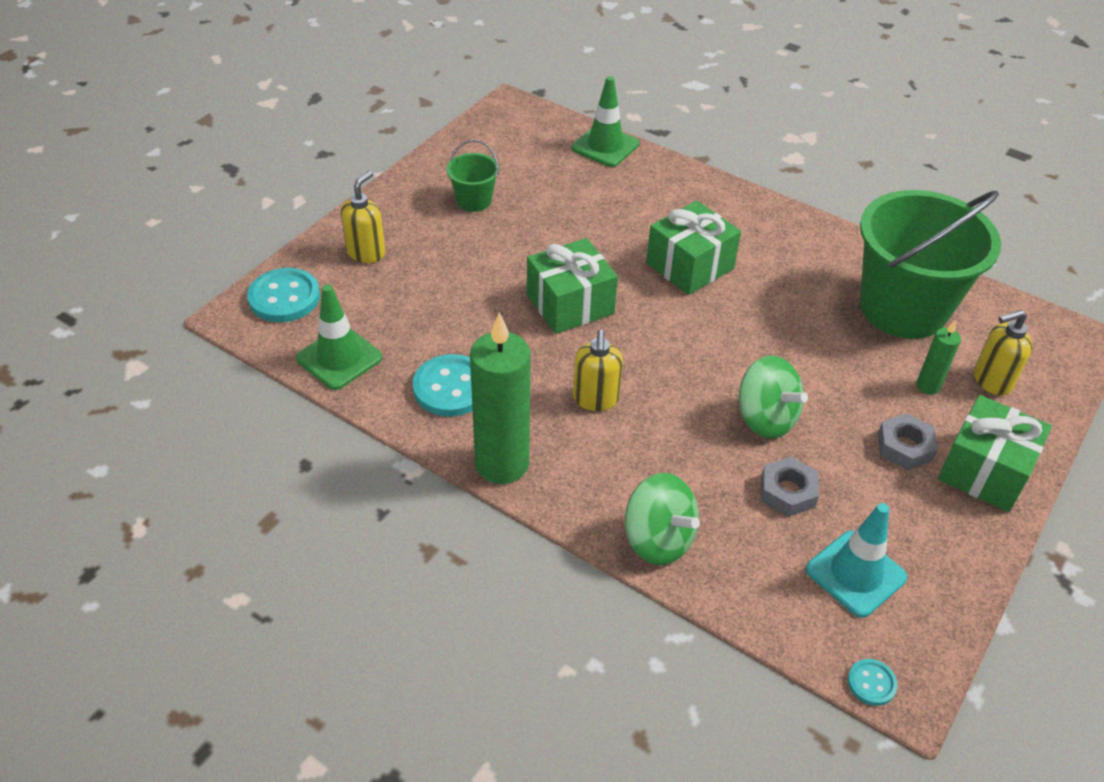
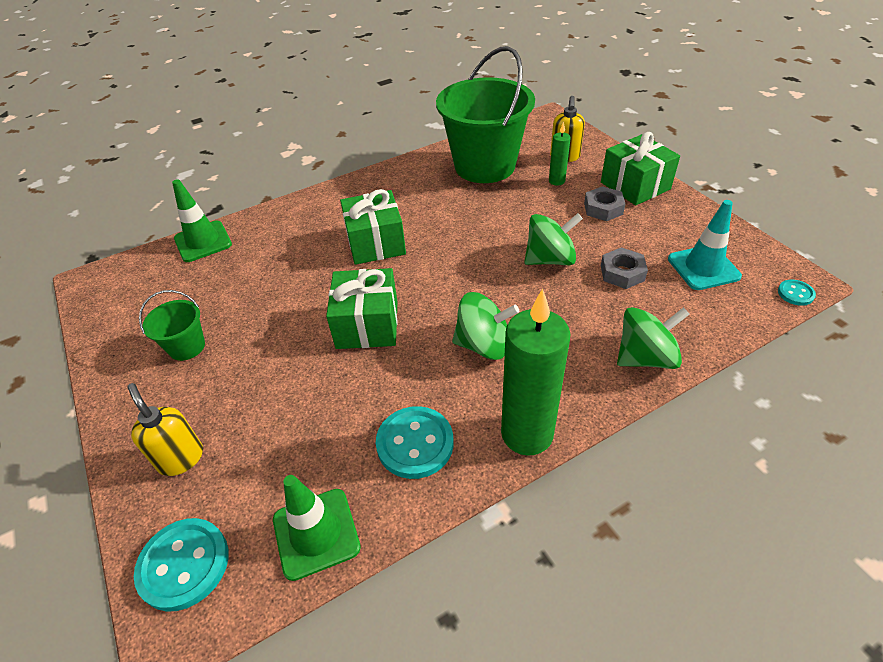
camera: 60 degrees left, 0 degrees up
(595, 399) = (484, 345): yellow soap dispenser -> green spinning top

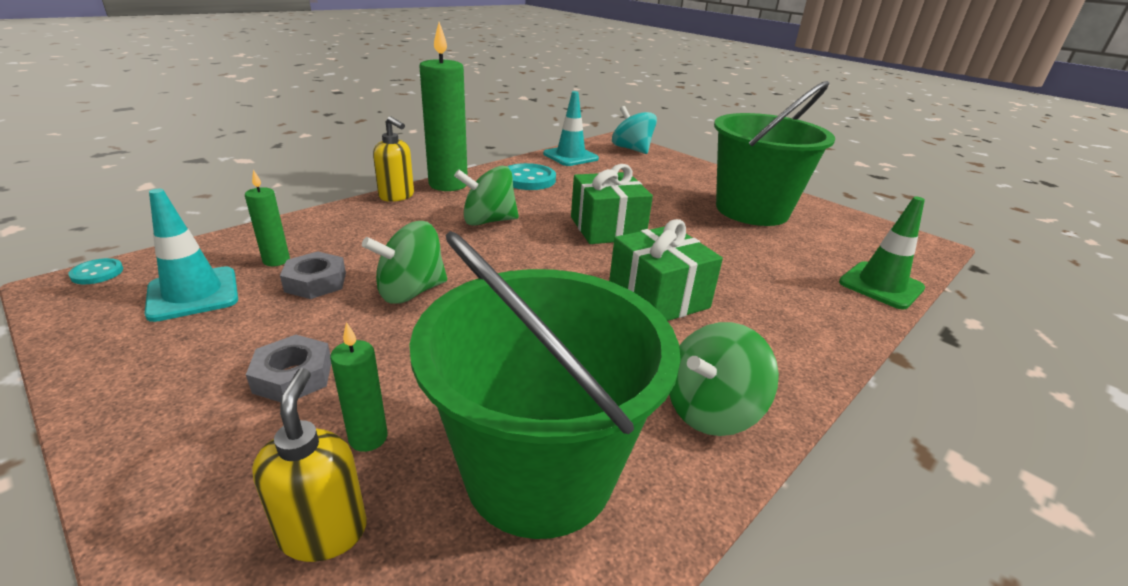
camera: 160 degrees right, 15 degrees down
(181, 458) = (678, 171): yellow soap dispenser -> yellow soap dispenser (397, 196)
(184, 565) = (631, 149): turquoise button -> turquoise spinning top
(187, 347) = (752, 210): green bucket -> green bucket, size x2.28
(316, 533) = (570, 156): green traffic cone -> turquoise traffic cone
(635, 186) = (187, 440): green gift -> none
(645, 357) = (332, 220): green spinning top -> green spinning top (711, 410)
(665, 298) = (276, 260): none -> green candle

